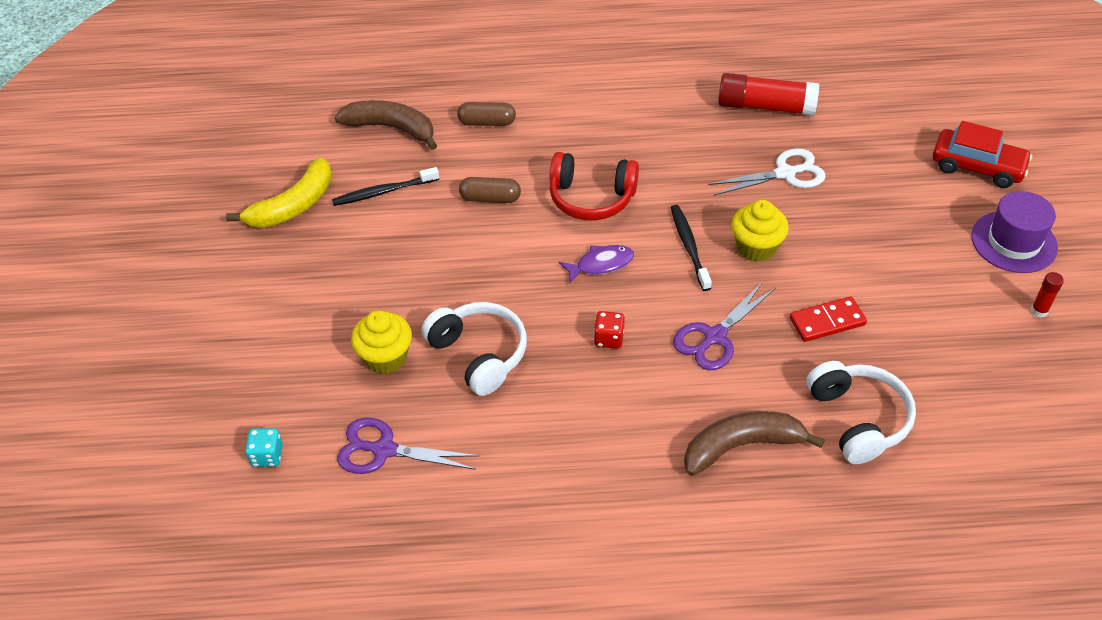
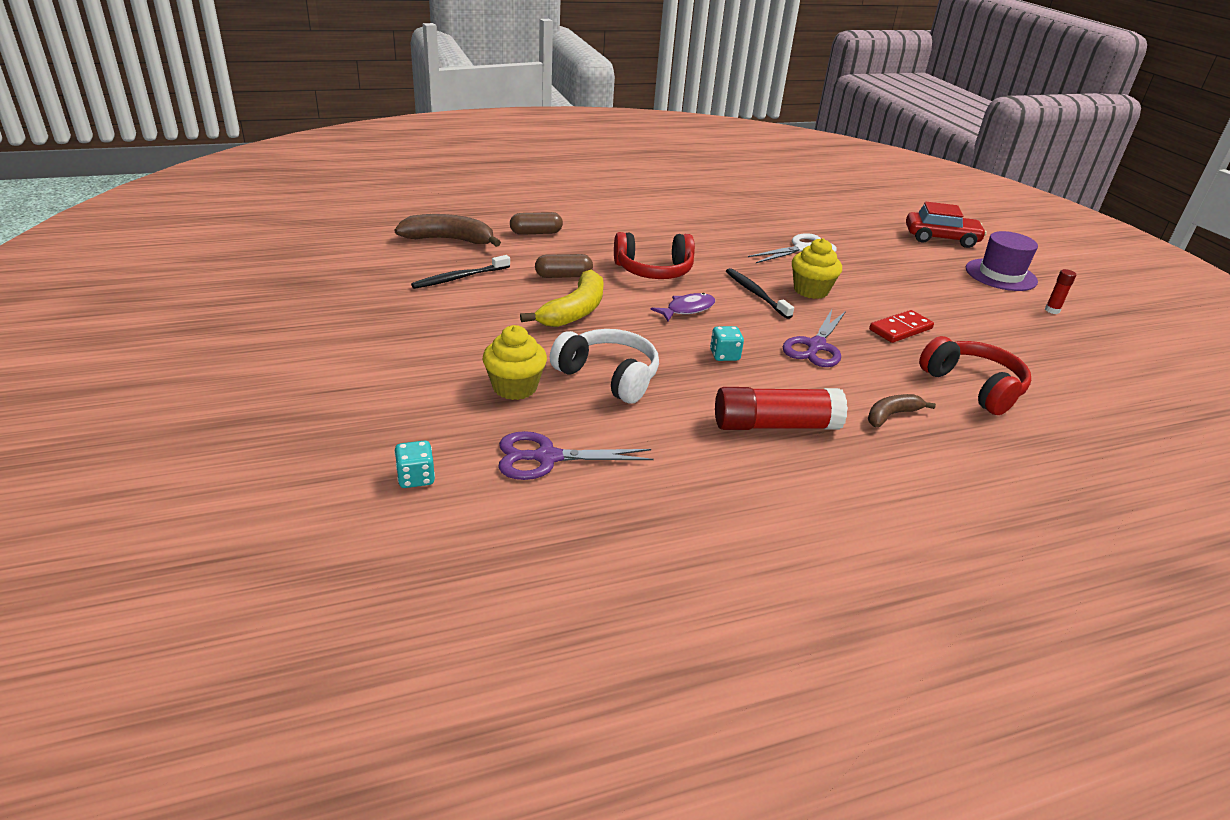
camera: 20 degrees left, 15 degrees down
(293, 205) = (372, 291): yellow banana -> yellow banana (574, 311)
(609, 338) = (724, 355): red dice -> turquoise dice
(742, 446) = (891, 415): brown banana -> brown banana, size x0.59
(765, 106) = (761, 215): red glue stick -> red glue stick (775, 425)
(858, 419) = (973, 387): white headphones -> red headphones

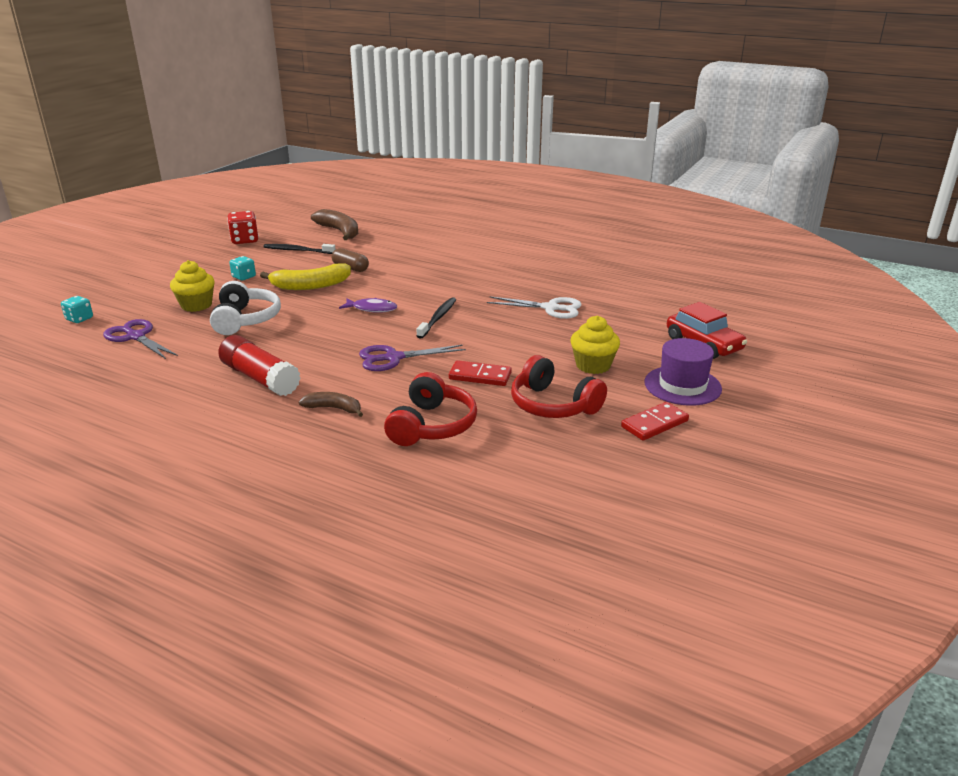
camera: 50 degrees right, 5 degrees down
(363, 289) = (245, 240): none -> red dice
(536, 233) = (395, 242): brown capsule -> none
(654, 271) = (409, 283): red headphones -> red headphones (553, 405)
(724, 355) = (327, 338): turquoise dice -> turquoise dice (244, 277)
(811, 290) = (481, 331): yellow cupcake -> yellow cupcake (593, 365)
(1052, 310) = (654, 424): red glue stick -> red domino

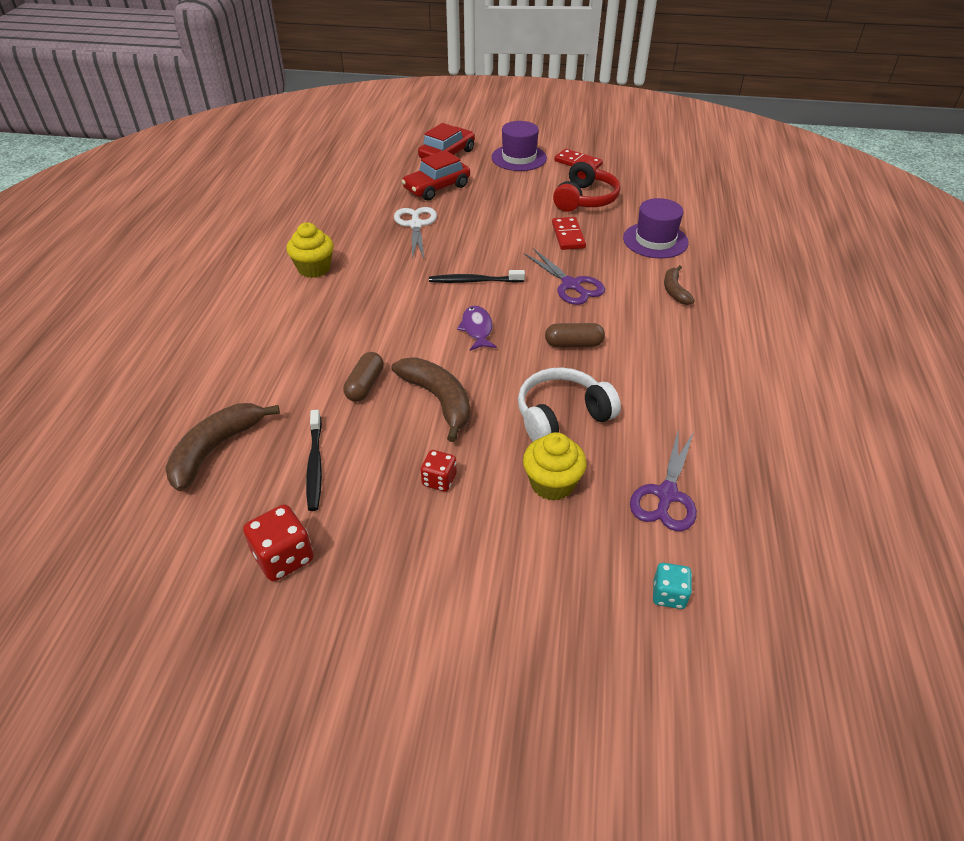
camera: 110 degrees left, 15 degrees up
(244, 277) = (439, 480): turquoise dice -> red dice
(260, 378) = (667, 350): red glue stick -> none
(310, 286) = (438, 400): yellow banana -> brown banana
(313, 341) = (573, 344): none -> brown capsule
(432, 425) = (655, 240): red headphones -> purple hat
(593, 365) = (514, 192): yellow cupcake -> yellow cupcake (314, 268)
(622, 327) = (437, 188): none -> red car

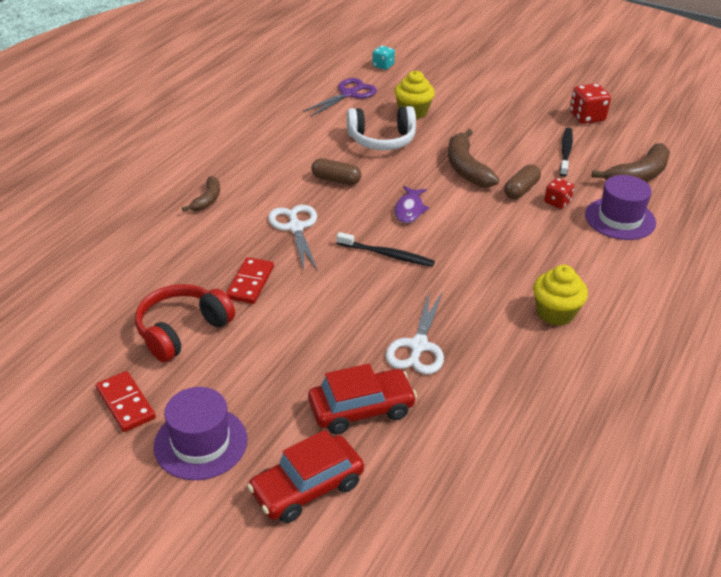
camera: 160 degrees left, 5 degrees down
(439, 480) = (483, 128): red dice -> red dice (557, 202)
(571, 285) = (295, 227): purple scissors -> white scissors
(655, 240) = (165, 253): purple hat -> purple hat (620, 219)

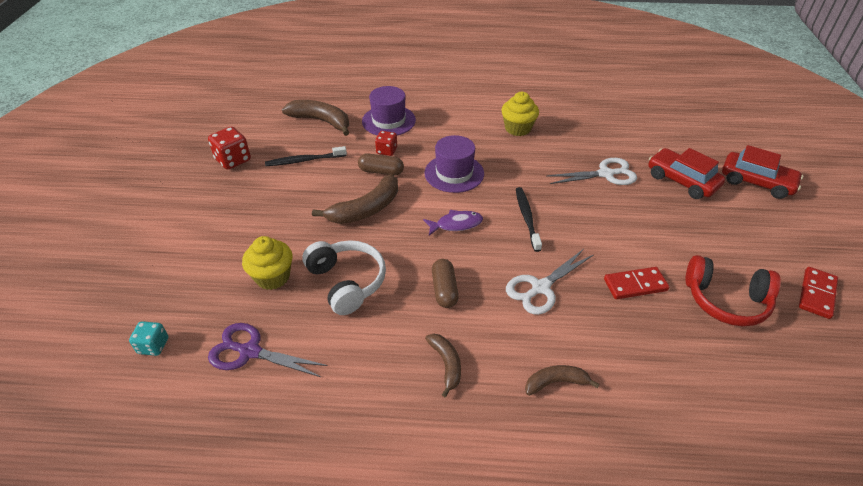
camera: 115 degrees left, 5 degrees up
(201, 443) = (790, 238): purple hat -> purple hat (454, 173)
(267, 160) = (446, 364): none -> brown banana

